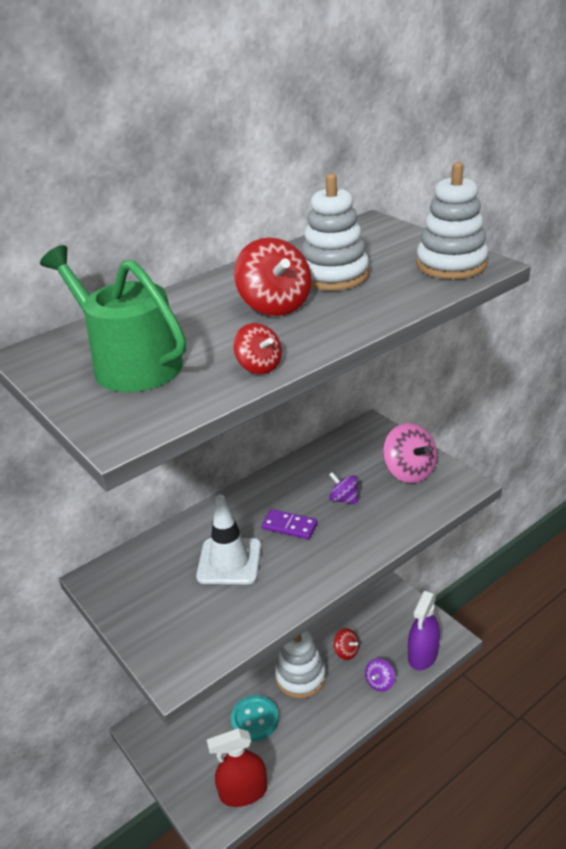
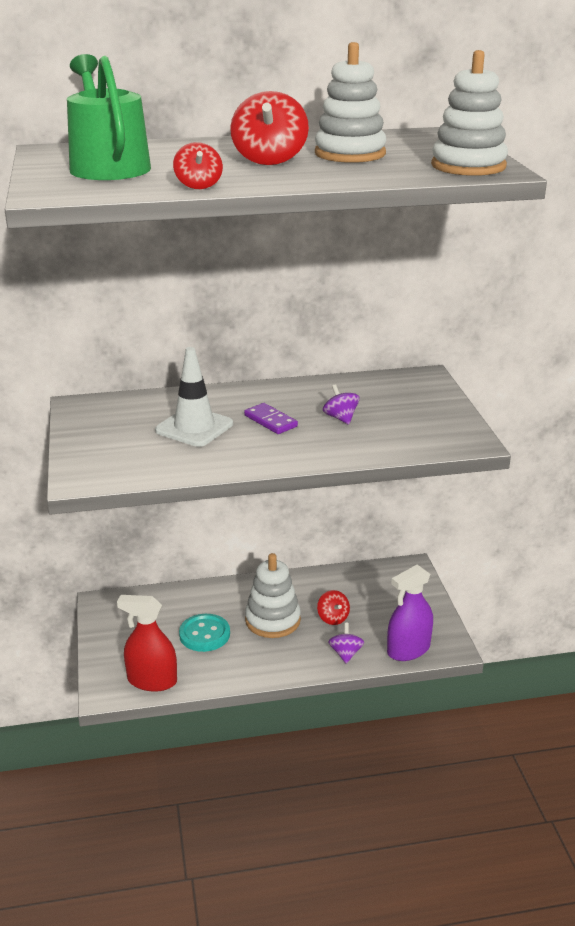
camera: 25 degrees right, 5 degrees down
(379, 682) = (345, 653): purple spinning top -> purple spinning top turned 120 degrees clockwise
(409, 471) = (426, 417): pink spinning top -> none

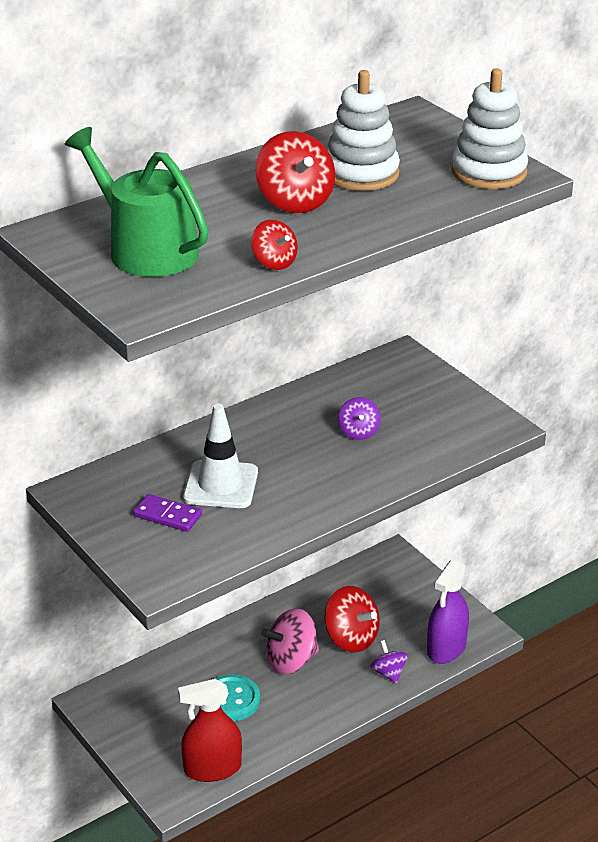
camera: 25 degrees left, 5 degrees up
(270, 421) = (292, 455): purple domino -> purple domino (168, 515)
(272, 620) = (291, 661): white stacking toy -> pink spinning top
(333, 618) = (351, 638): red spinning top -> red spinning top, size x1.71
(340, 418) = (358, 432): purple spinning top -> purple spinning top turned 135 degrees counterclockwise

